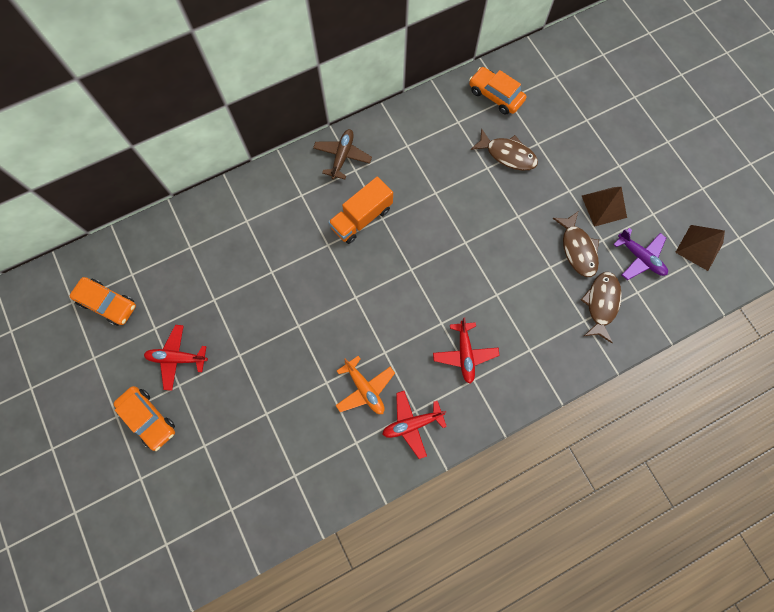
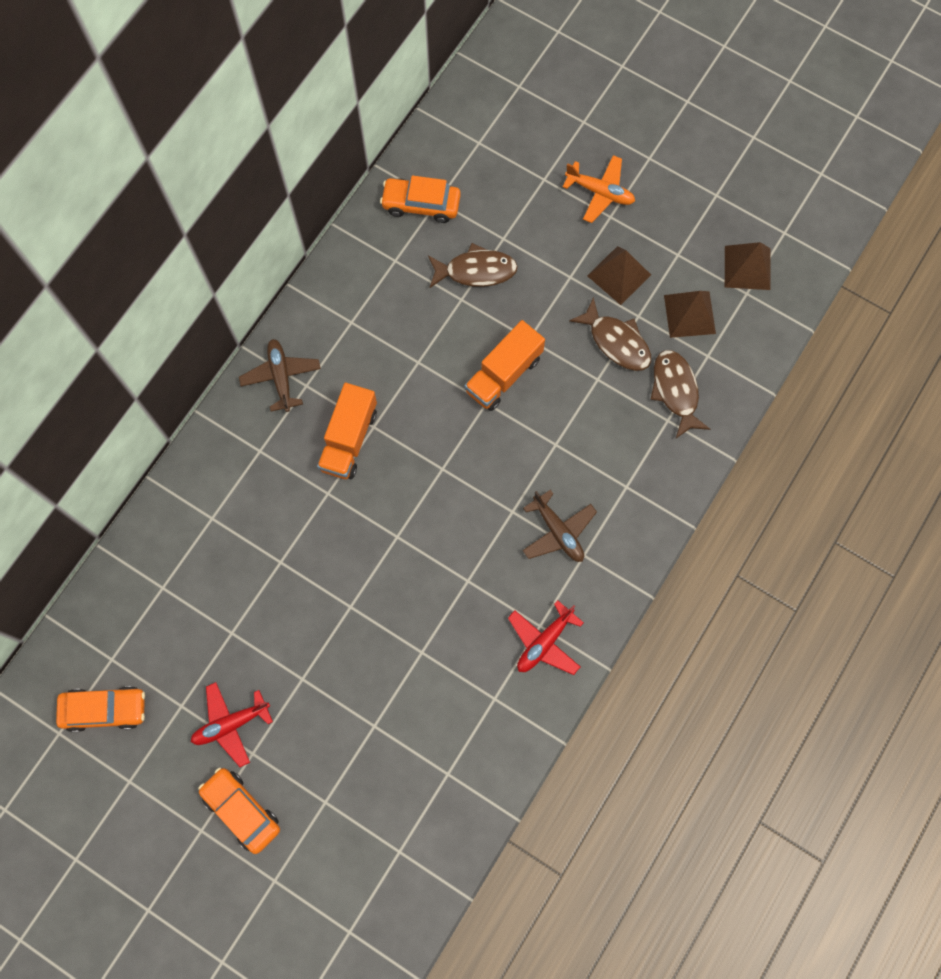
camera: 30 degrees left, 0 degrees up
(149, 419) = (241, 810): orange car -> orange car turned 150 degrees counterclockwise
(365, 388) = (469, 634): orange plane -> orange plane (600, 192)
(465, 354) = (558, 532): red plane -> brown plane
(487, 230) = (503, 374): none -> orange truck
(640, 257) = (689, 314): purple plane -> brown pyramid

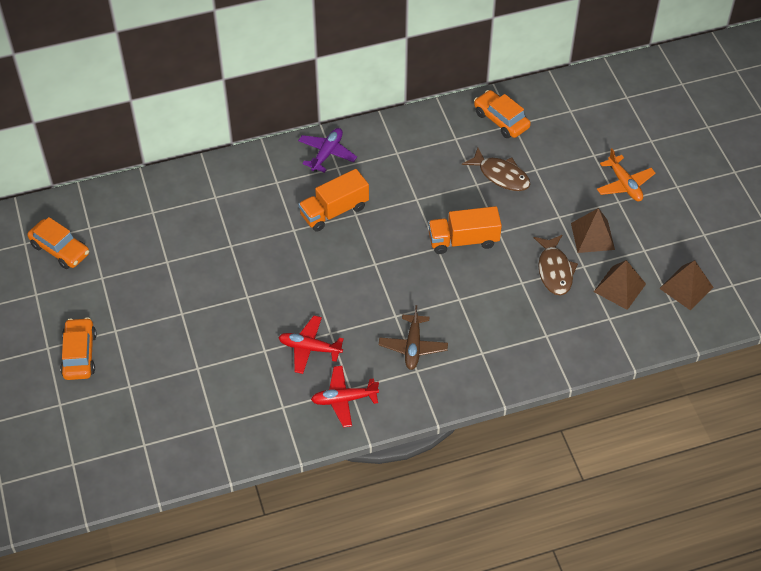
camera: 40 degrees right, 20 degrees down
(231, 724) = (119, 307): red plane -> red plane (309, 348)
(281, 377) = (327, 153): brown plane -> purple plane
(675, 391) = (567, 323): brown fish -> none

